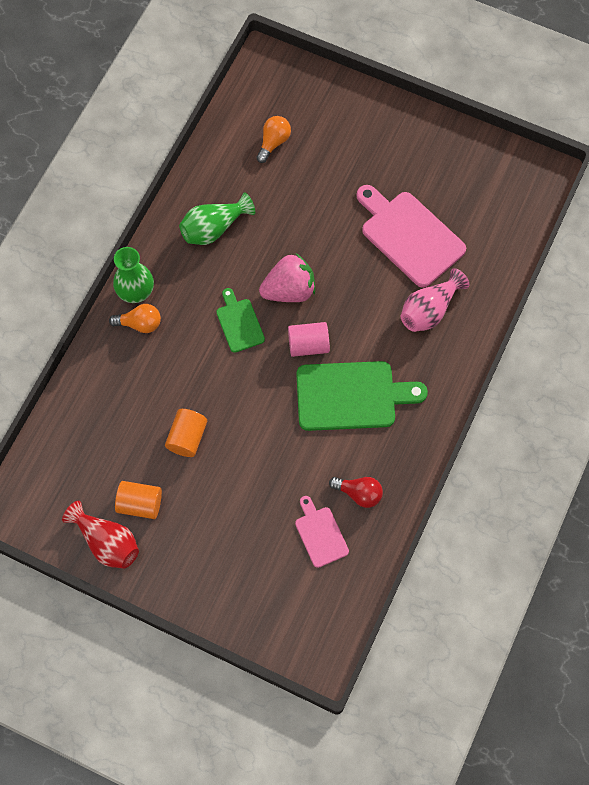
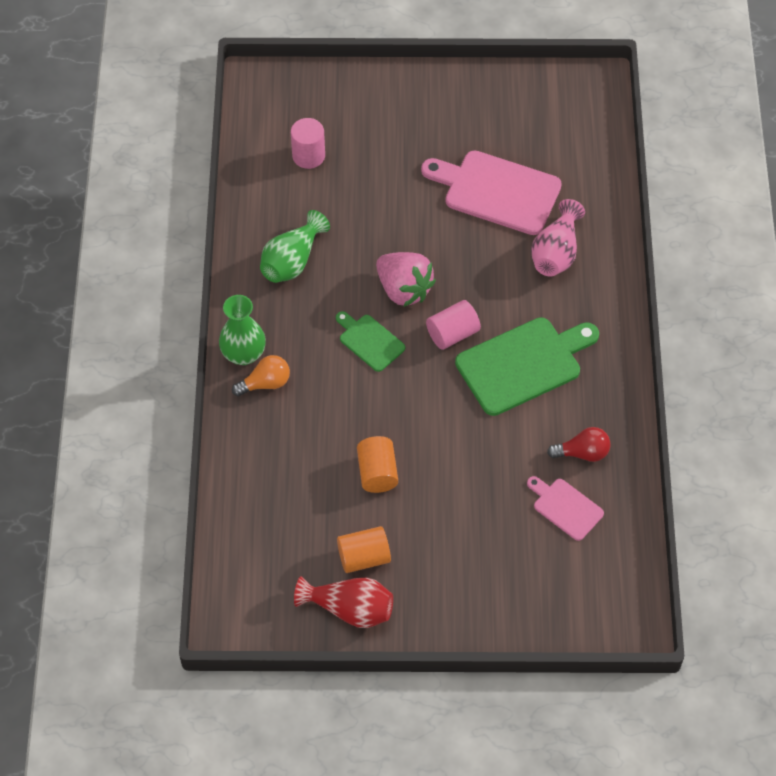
camera: 25 degrees left, 10 degrees down
(273, 142) = (308, 156): orange light bulb -> pink cylinder
(289, 290) = (404, 289): pink strawberry -> pink strawberry turned 90 degrees clockwise

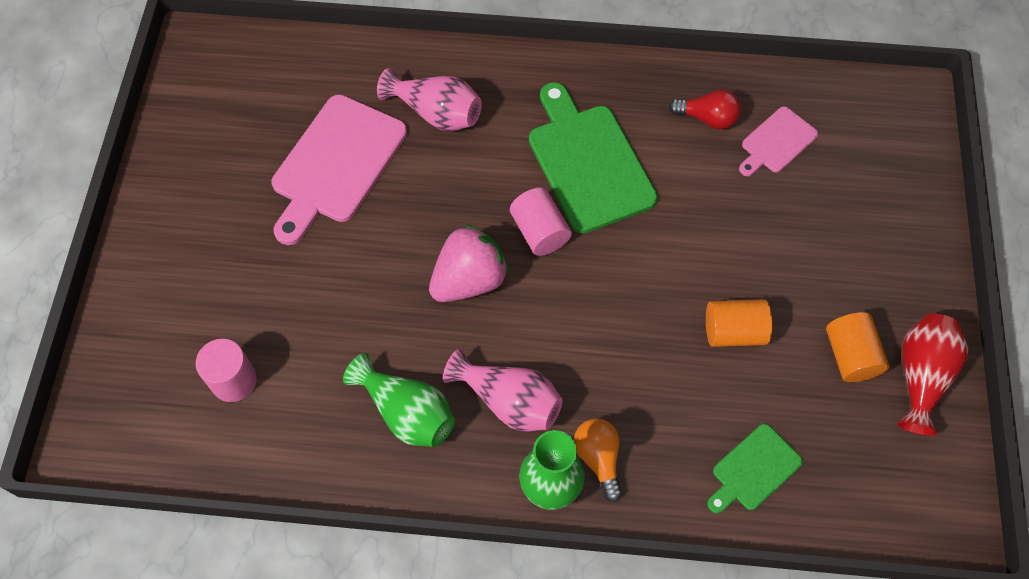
camera: 85 degrees left, 5 degrees up
(306, 323) = (509, 401): none -> pink vase
(369, 341) = (542, 326): green cutting board -> green cutting board (753, 470)
(582, 453) = (707, 118): red light bulb -> red light bulb turned 105 degrees clockwise

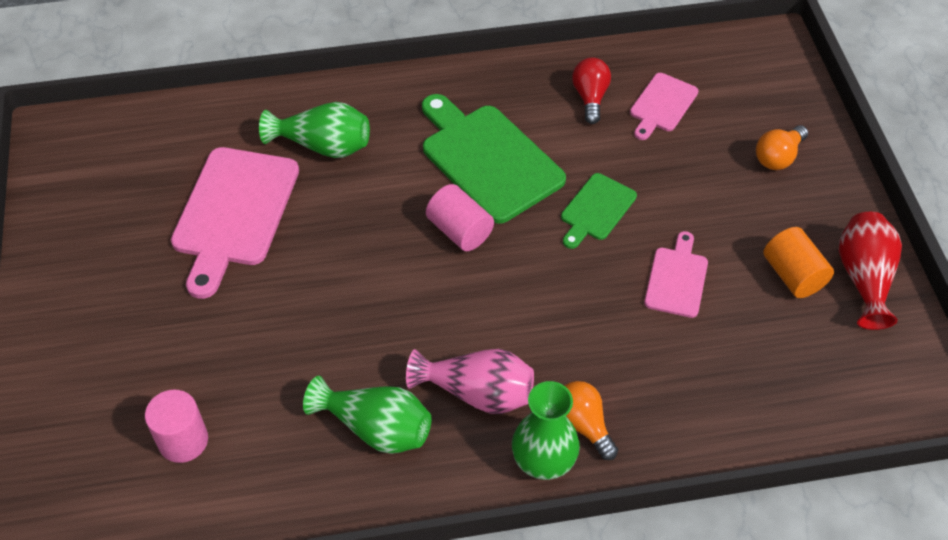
camera: 15 degrees left, 10 degrees down
(436, 113) = (323, 146): pink vase -> green vase
(469, 280) = (402, 290): pink strawberry -> none
(707, 118) = (590, 97): red light bulb -> red light bulb turned 90 degrees counterclockwise
(733, 331) = (677, 279): orange cylinder -> pink cutting board
(753, 470) = (737, 398): green cutting board -> green cutting board (596, 210)
(876, 225) = (778, 157): none -> orange light bulb

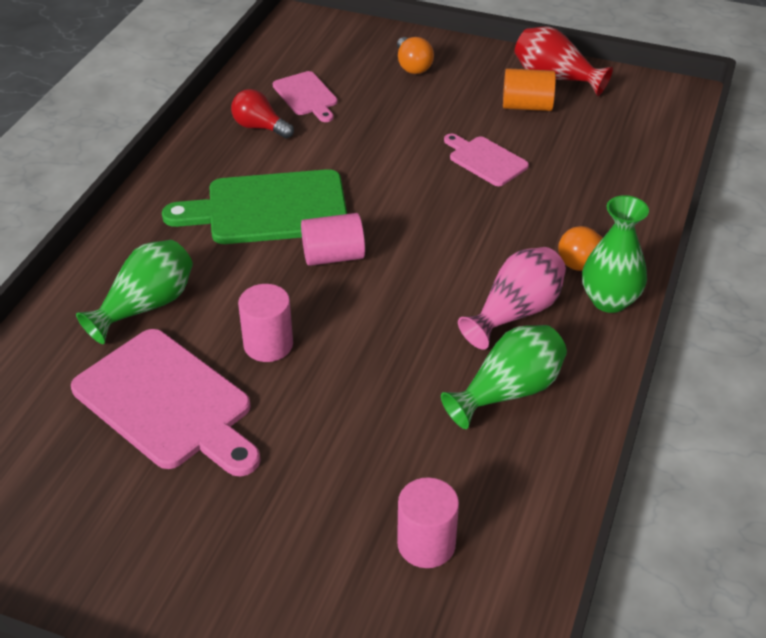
camera: 60 degrees left, 10 degrees down
(330, 240) = (268, 344): none -> pink cylinder
(596, 210) = (381, 172): green cutting board -> none

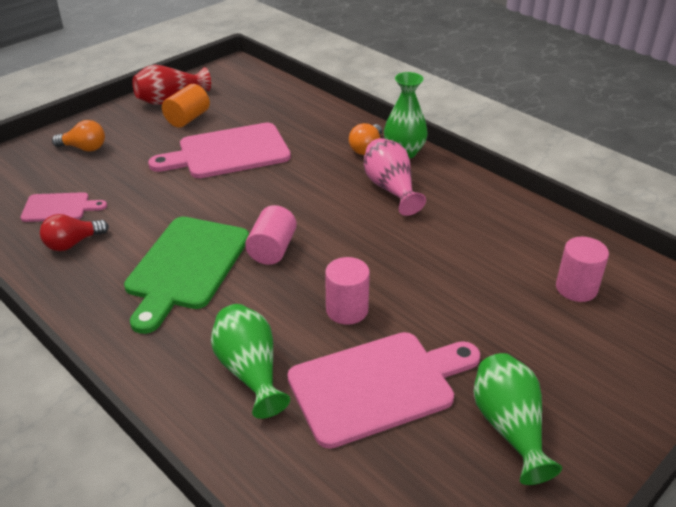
camera: 65 degrees left, 5 degrees down
(485, 160) = (228, 152): pink cutting board -> pink cutting board, size x1.86
(508, 391) = (460, 214): green vase -> green vase (509, 428)

